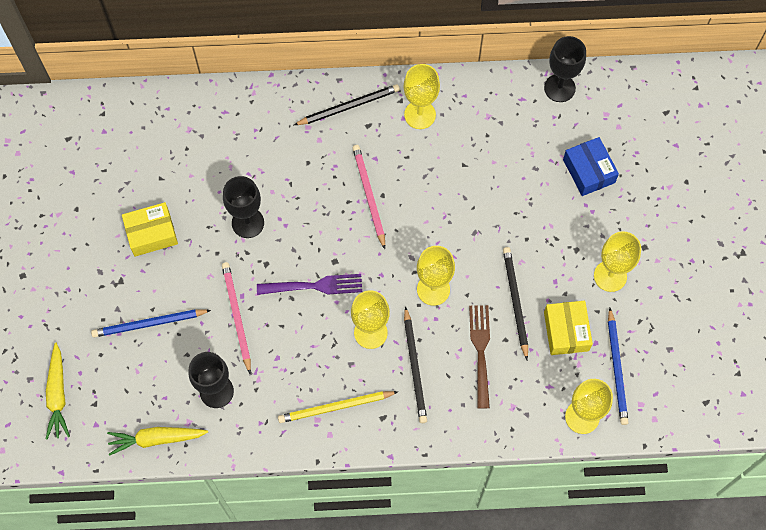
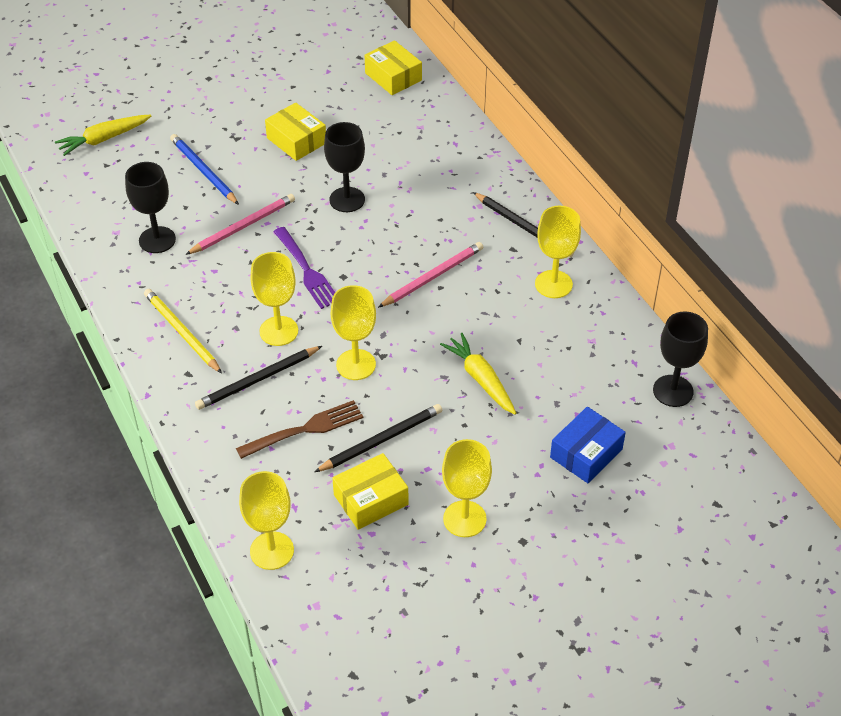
camera: 65 degrees right, 20 degrees down
(112, 122) = (393, 77): none -> yellow box
(156, 439) = (89, 216): yellow carrot -> yellow carrot (480, 379)
(617, 368) = (350, 565): blue pencil -> none

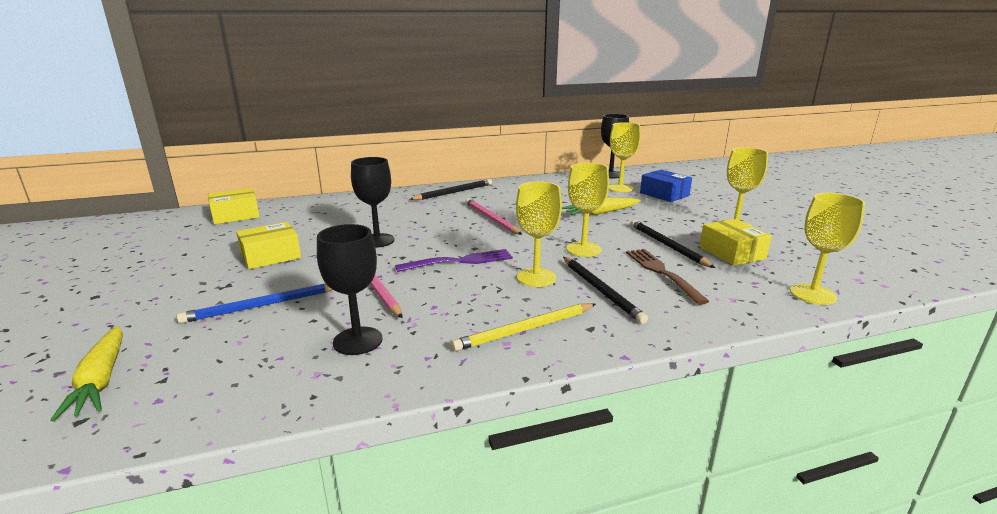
camera: 80 degrees left, 25 degrees down
(553, 284) = (513, 190): yellow goblet -> yellow goblet (620, 188)

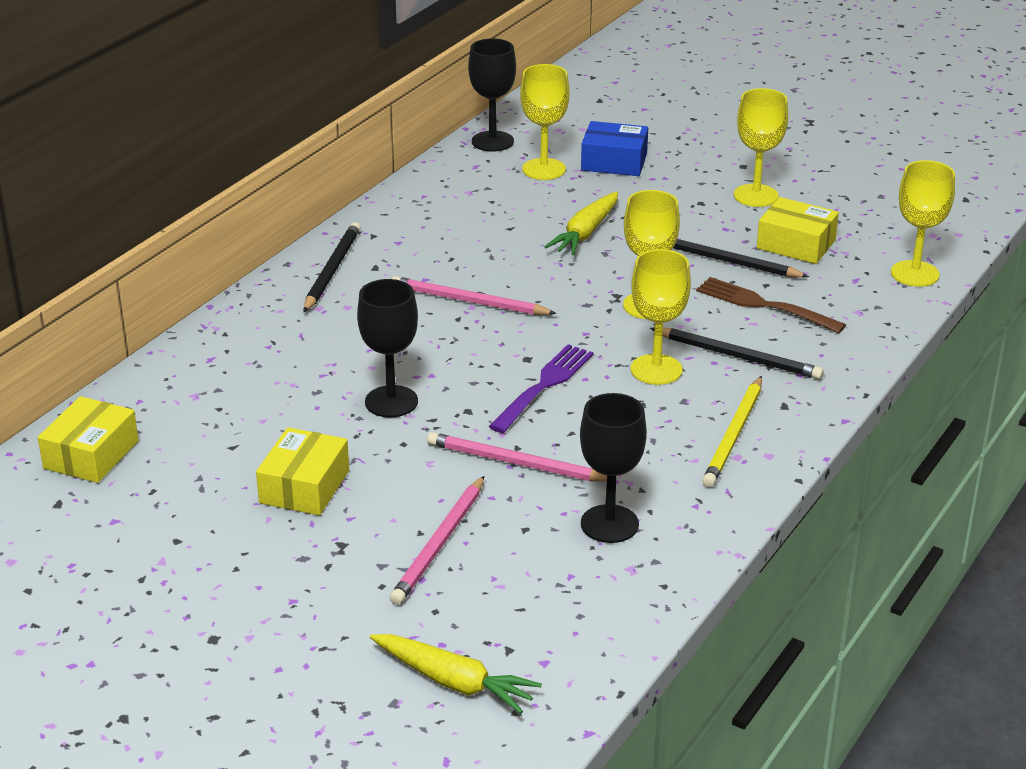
camera: 40 degrees left, 10 degrees up
(262, 306) = (440, 543): blue pencil -> pink pencil

